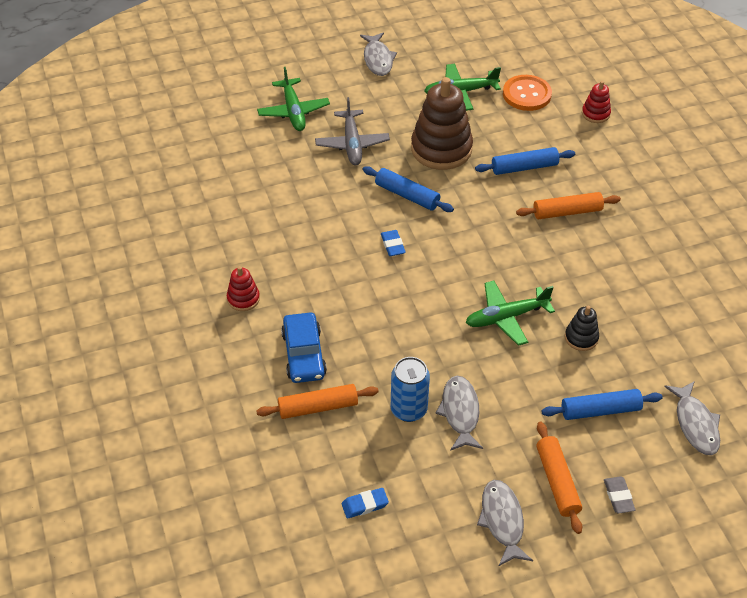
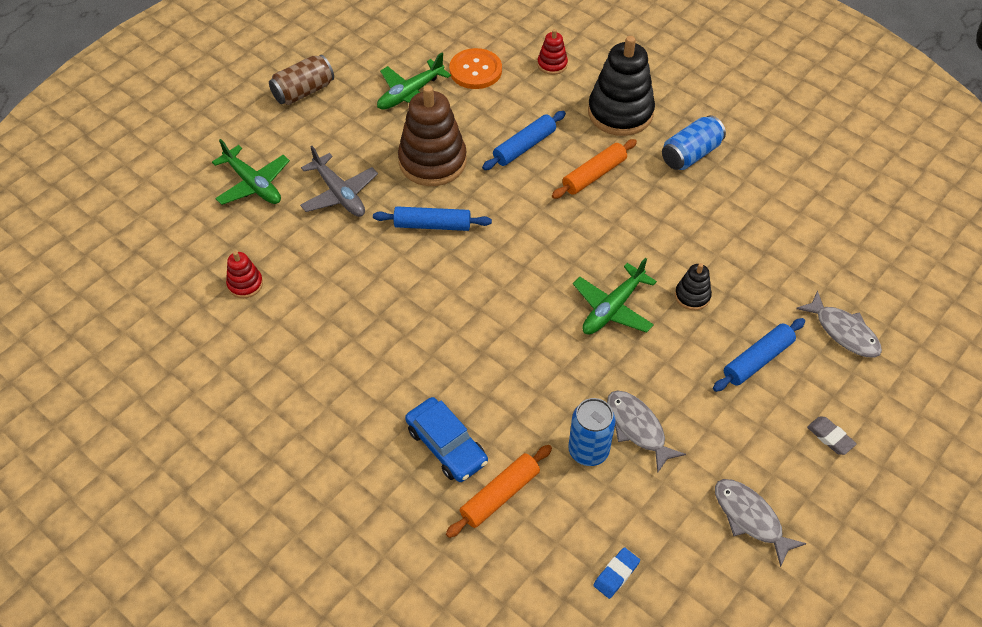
camera: 30 degrees left, 5 degrees up
(243, 299) = (342, 416): red stacking toy -> red stacking toy (245, 284)
(378, 59) = (303, 91): grey fish -> brown can
(392, 245) = (454, 284): blue eraser -> none
(557, 481) = (769, 451): orange rolling pin -> none
(627, 173) = (620, 113): none -> black stacking toy
(665, 230) = (690, 154): none -> blue can

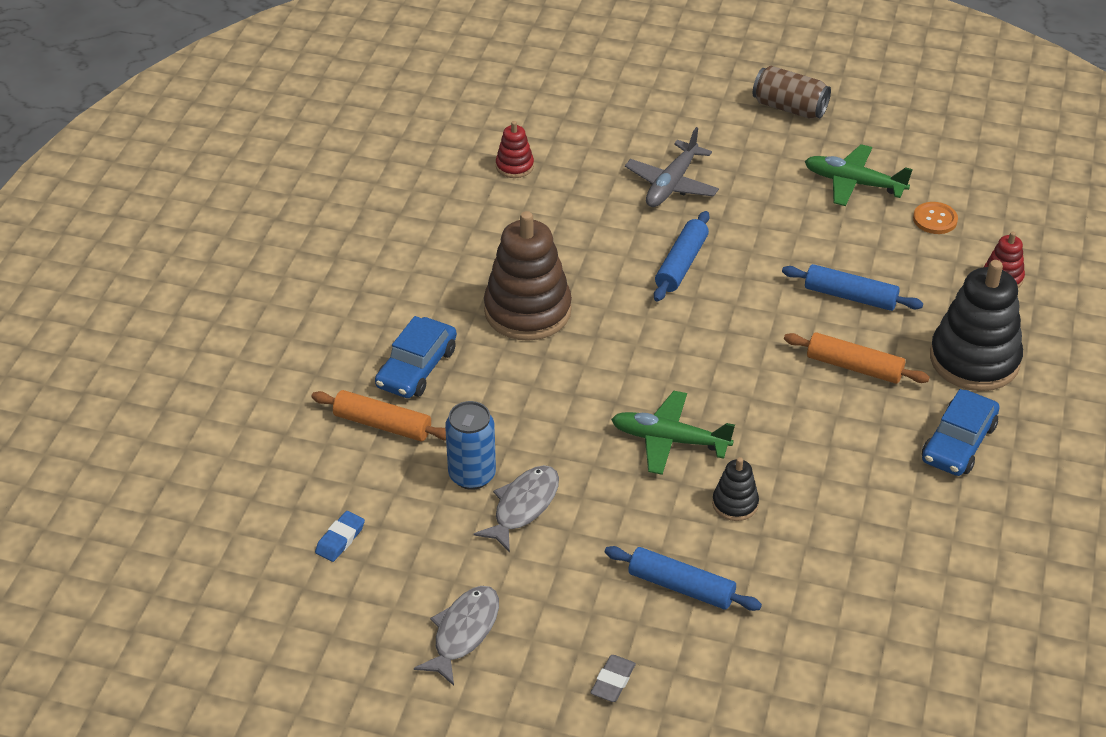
camera: 65 degrees right, 10 degrees down
(253, 184) = (638, 123): green plane -> none
(432, 161) = (769, 234): brown stacking toy -> brown stacking toy (527, 311)
(432, 225) = (681, 264): blue rolling pin -> blue rolling pin turned 45 degrees clockwise
(475, 70) = (935, 219): orange button -> orange button, size x0.64
(616, 574) = (340, 539): blue eraser -> blue eraser turned 75 degrees counterclockwise
(690, 154) = (958, 443): blue can -> blue car
(843, 332) = (779, 660): grey fish -> none

